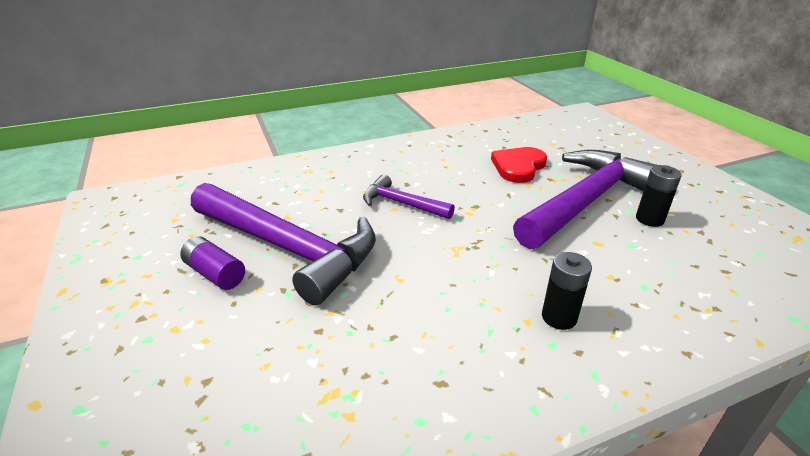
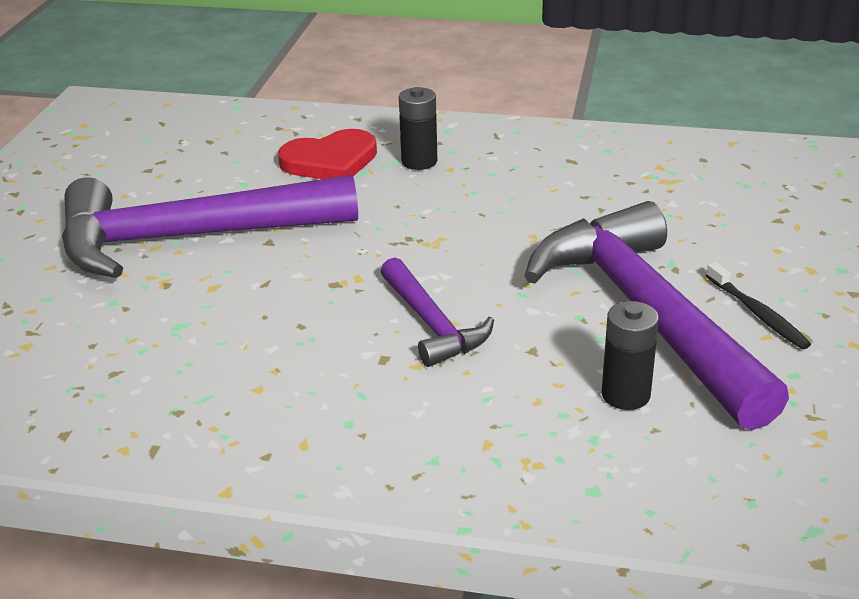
camera: 145 degrees left, 0 degrees up
(215, 274) = (757, 313): purple battery -> black toothbrush
(518, 167) = (170, 321): red heart -> red heart (330, 161)
(649, 219) = (168, 195): black battery -> black battery (625, 395)

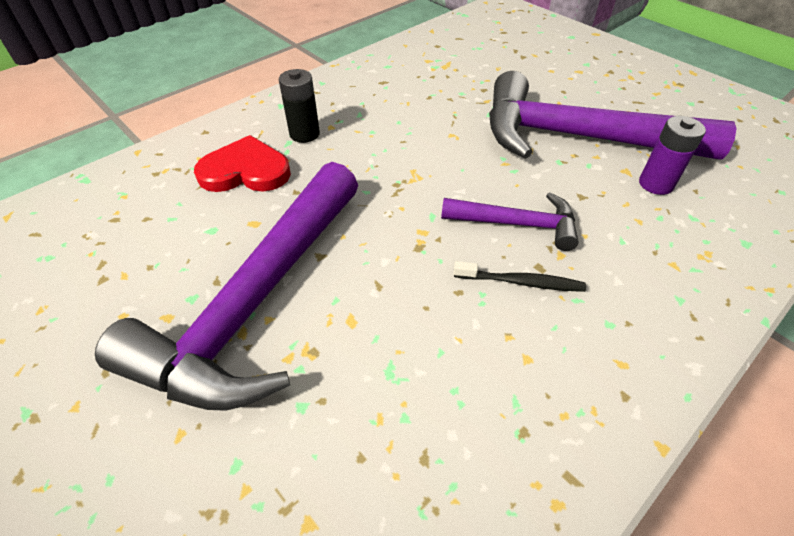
camera: 55 degrees left, 15 degrees up
(330, 161) = (245, 171): red heart -> red heart turned 105 degrees counterclockwise
(625, 395) = (656, 184): black battery -> purple battery
(757, 313) = (607, 104): black toothbrush -> black toothbrush (521, 282)

